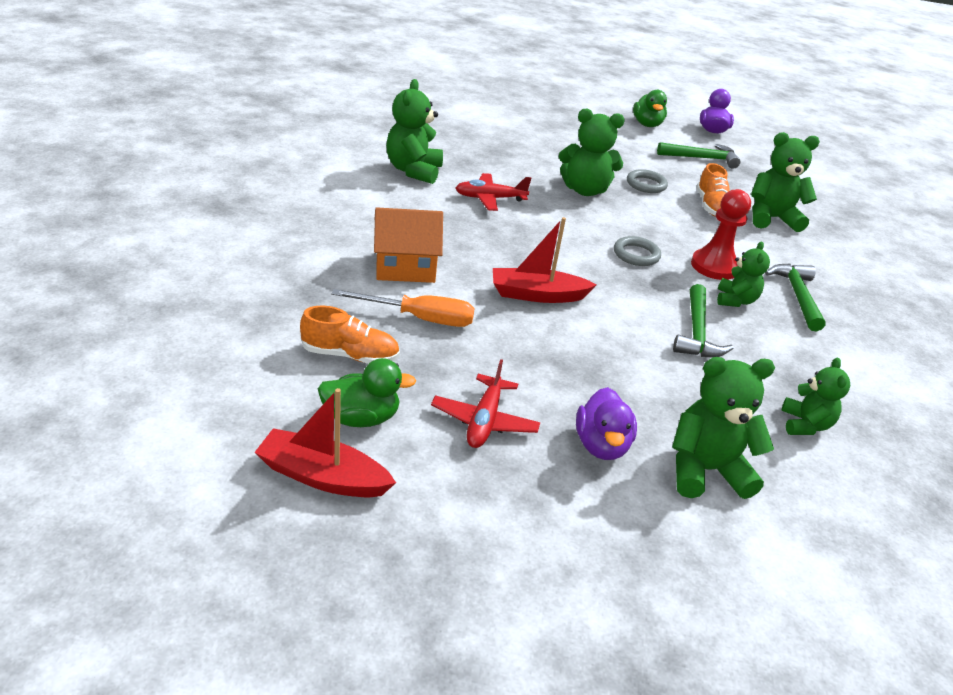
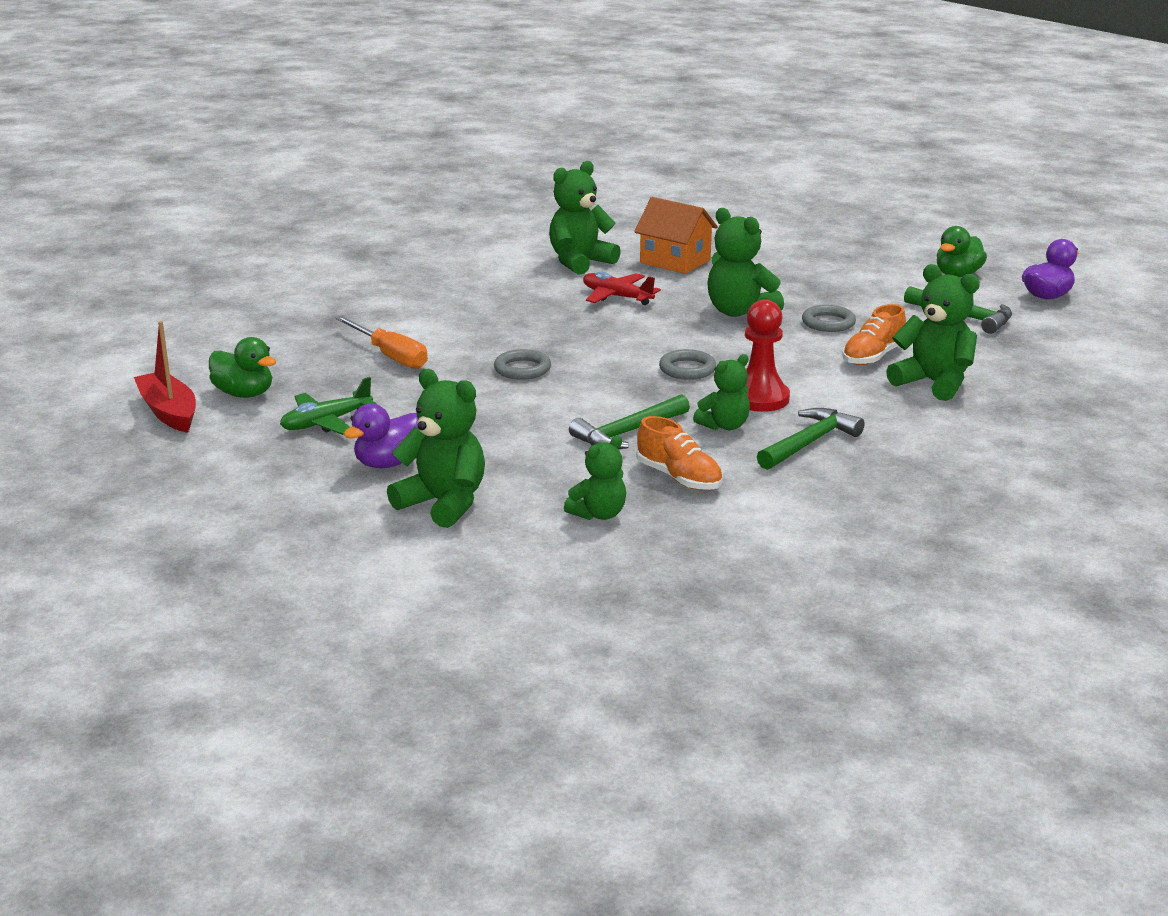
camera: 45 degrees right, 10 degrees down
(350, 355) = (298, 361): orange shoe -> orange shoe (679, 478)
(405, 267) = (439, 323): orange house -> orange house (675, 261)
(484, 421) = (326, 422): red plane -> green plane
(537, 295) = (522, 369): red boat -> grey ring

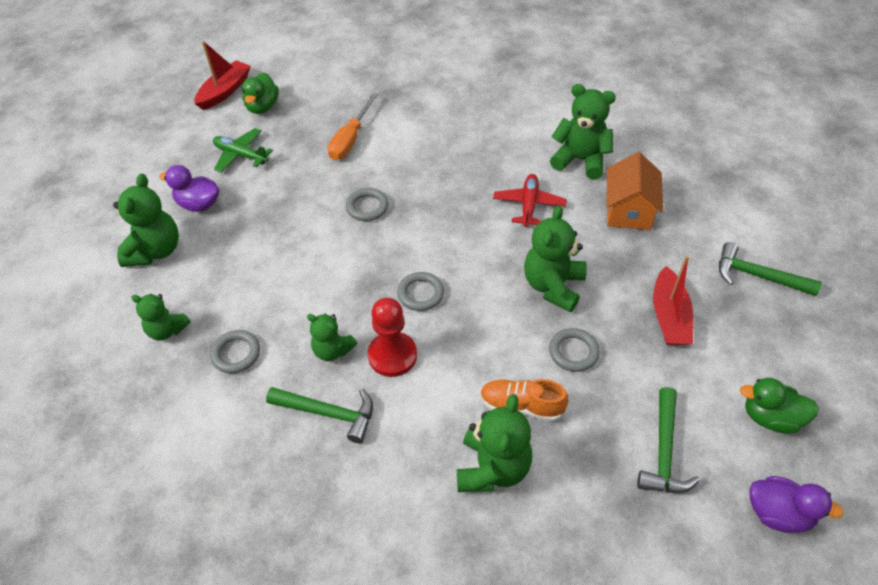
camera: 65 degrees right, 25 degrees up
(628, 433) = (294, 300): green hammer -> green hammer (757, 276)
(679, 478) = (236, 354): orange shoe -> grey ring
(822, 279) = (669, 316): none -> red boat

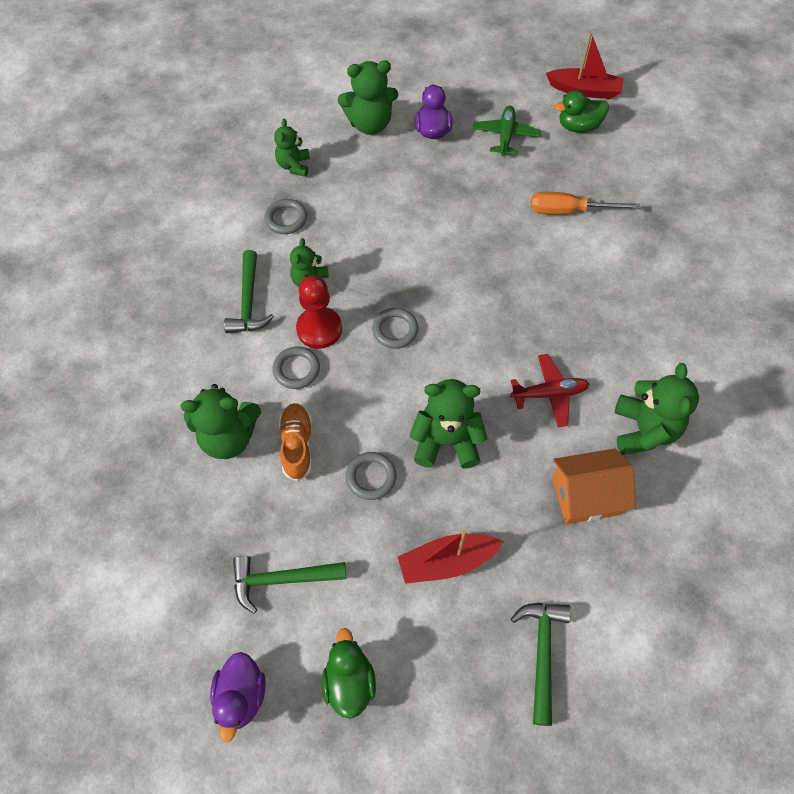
camera: 70 degrees right, 10 degrees up
(367, 207) = (484, 254): grey ring -> grey ring (296, 369)

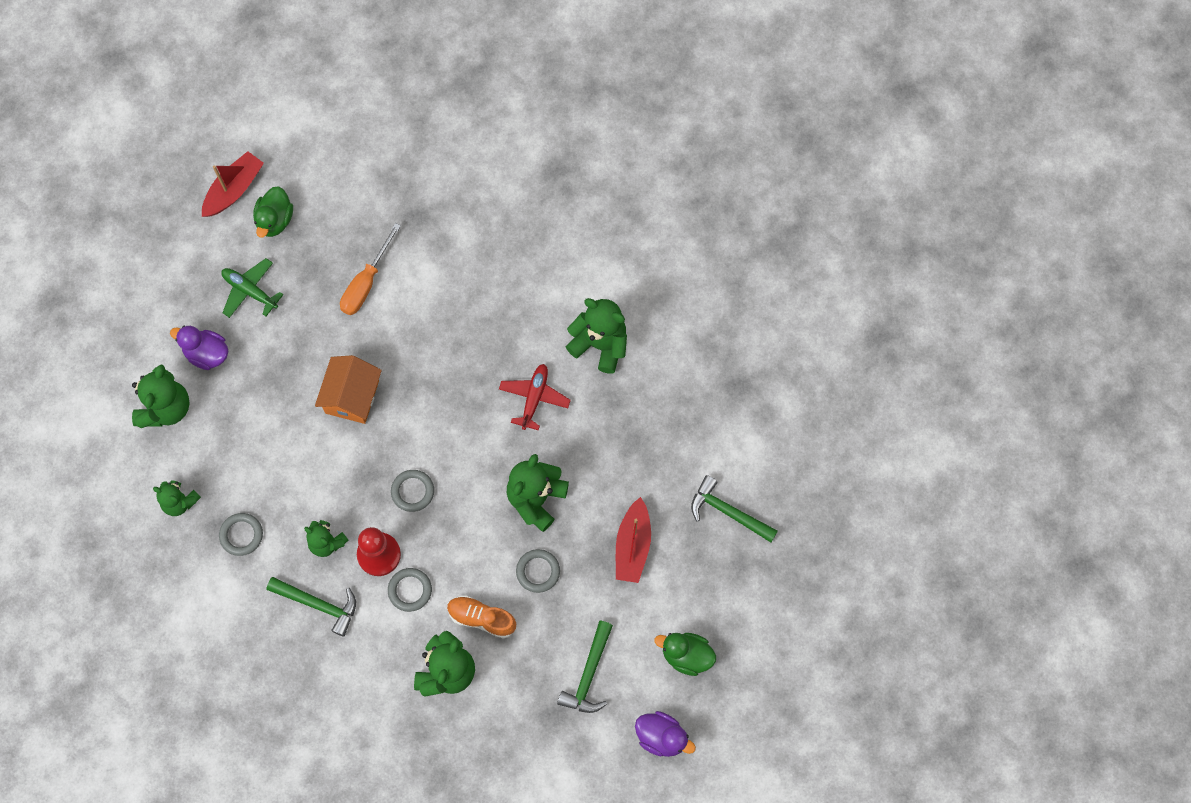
camera: 65 degrees left, 10 degrees up
(585, 496) = (631, 418): orange house -> orange house (352, 397)

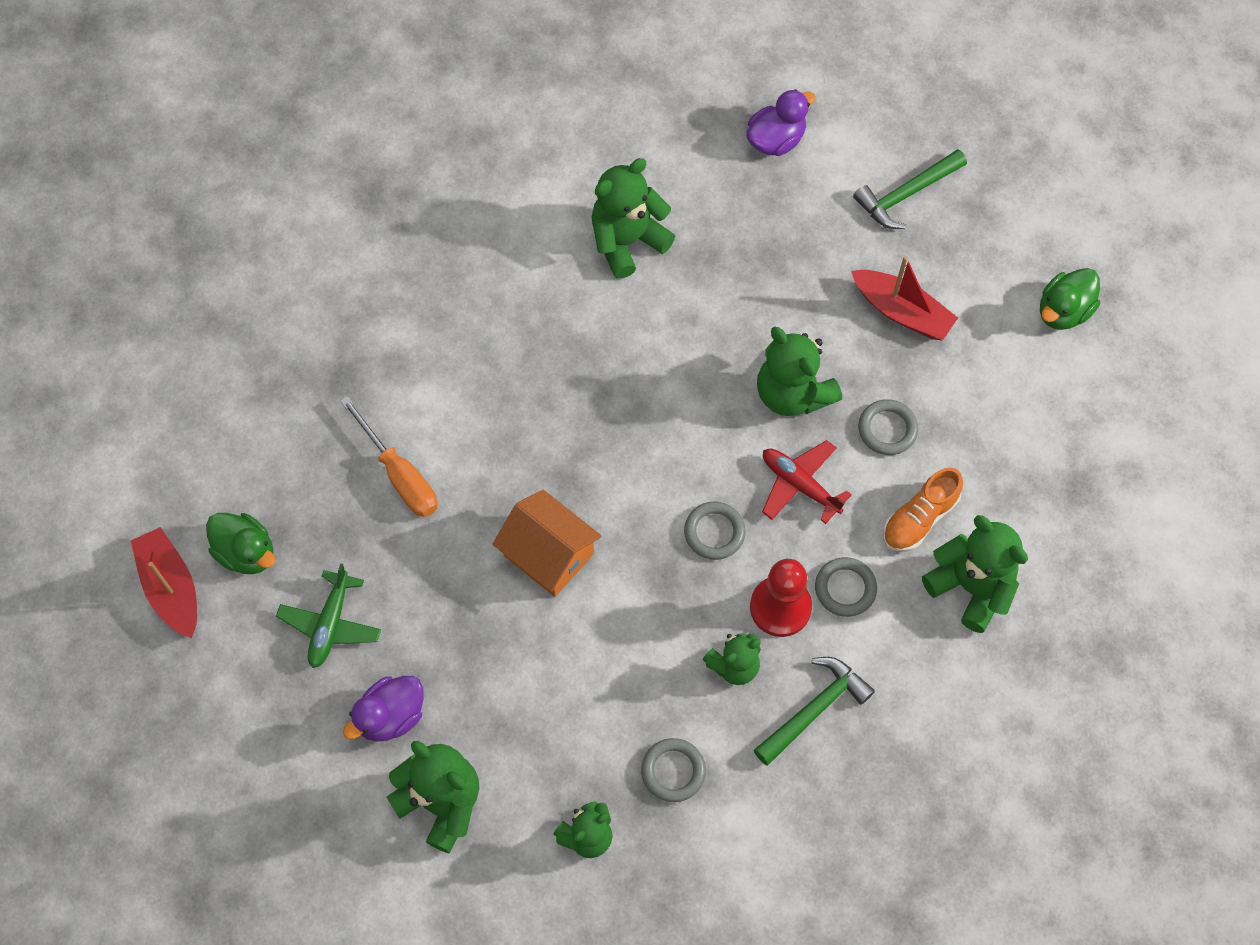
camera: 65 degrees left, 5 degrees down
(250, 291) = (330, 624): green plane -> green plane turned 45 degrees counterclockwise
(534, 398) = (659, 341): red plane -> red plane (800, 485)
(589, 674) = (1042, 426): green hammer -> none
(661, 737) = (1152, 378): purple duck -> purple duck (776, 140)

